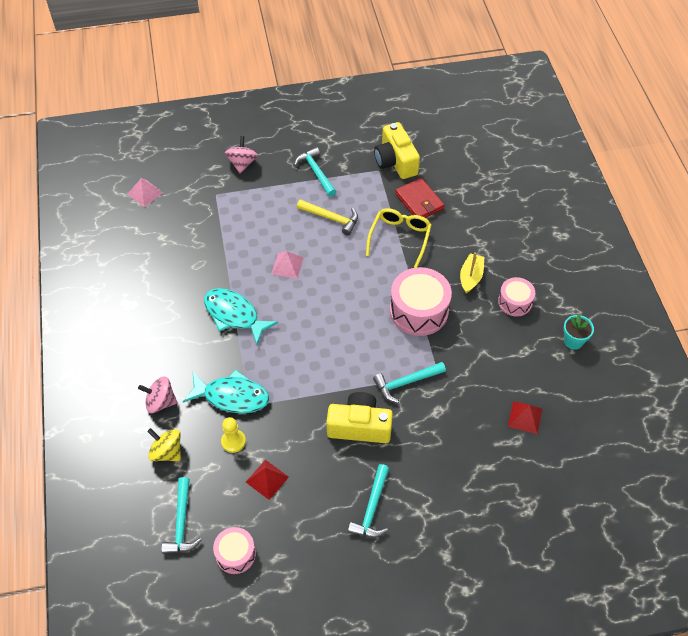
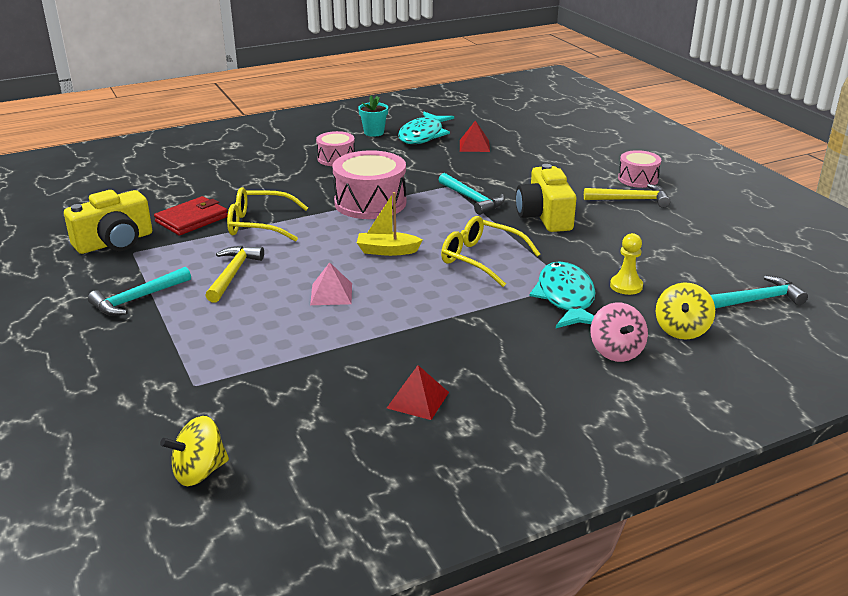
camera: 105 degrees left, 25 degrees down
(145, 193) = (199, 472): pink pyramid -> yellow spinning top
(234, 315) = (437, 320): turquoise fish -> turquoise fish (423, 135)
(235, 554) = (754, 261): pink drum -> pink drum (638, 179)
(242, 163) = (115, 371): pink spinning top -> none
(267, 479) = (653, 257): red pyramid -> red pyramid (417, 400)
(305, 360) = (480, 259): none -> yellow glasses
(372, 508) = (630, 200): turquoise hammer -> yellow hammer
(471, 277) = (309, 181): yellow boat -> yellow boat (387, 251)

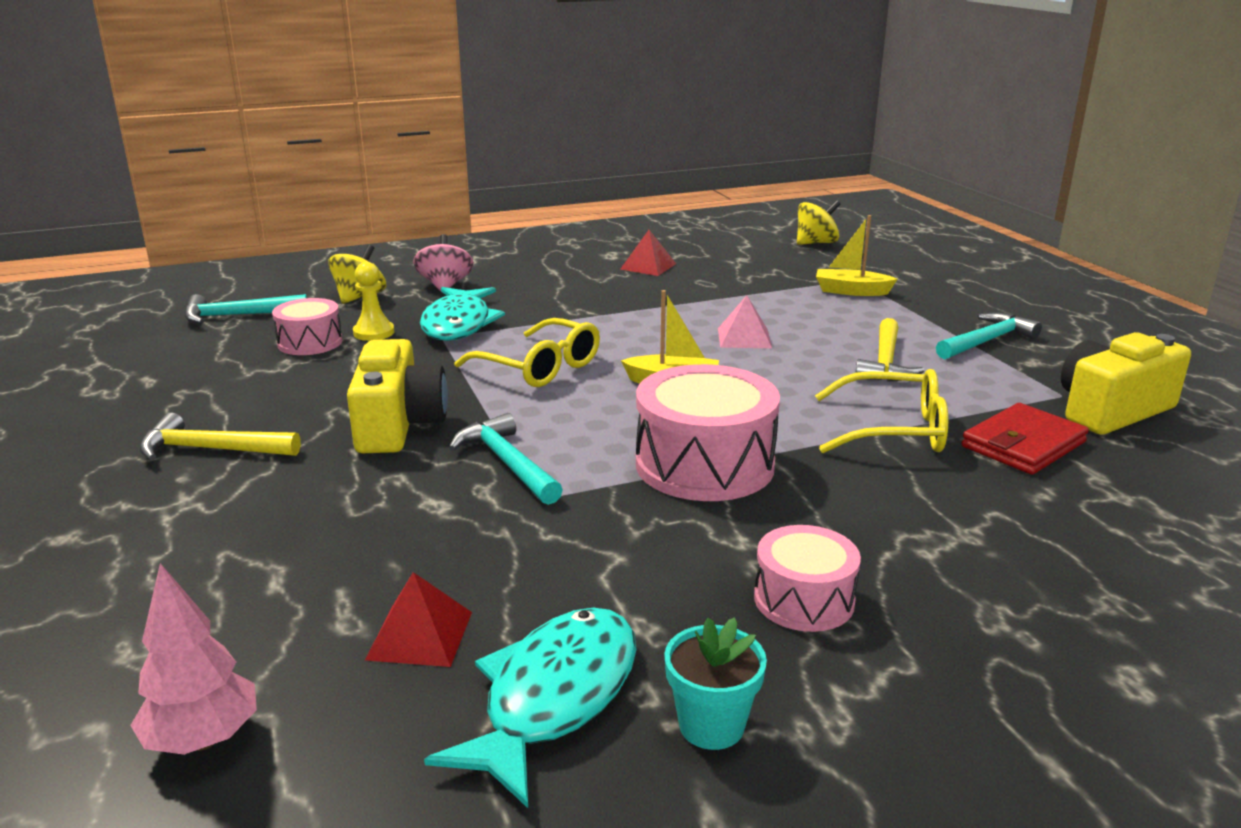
camera: 175 degrees left, 5 degrees down
(210, 362) = (851, 291): none -> yellow boat
(522, 125) = (203, 740): none -> pink tree
(638, 179) = (133, 497): pink drum -> pink drum (310, 342)

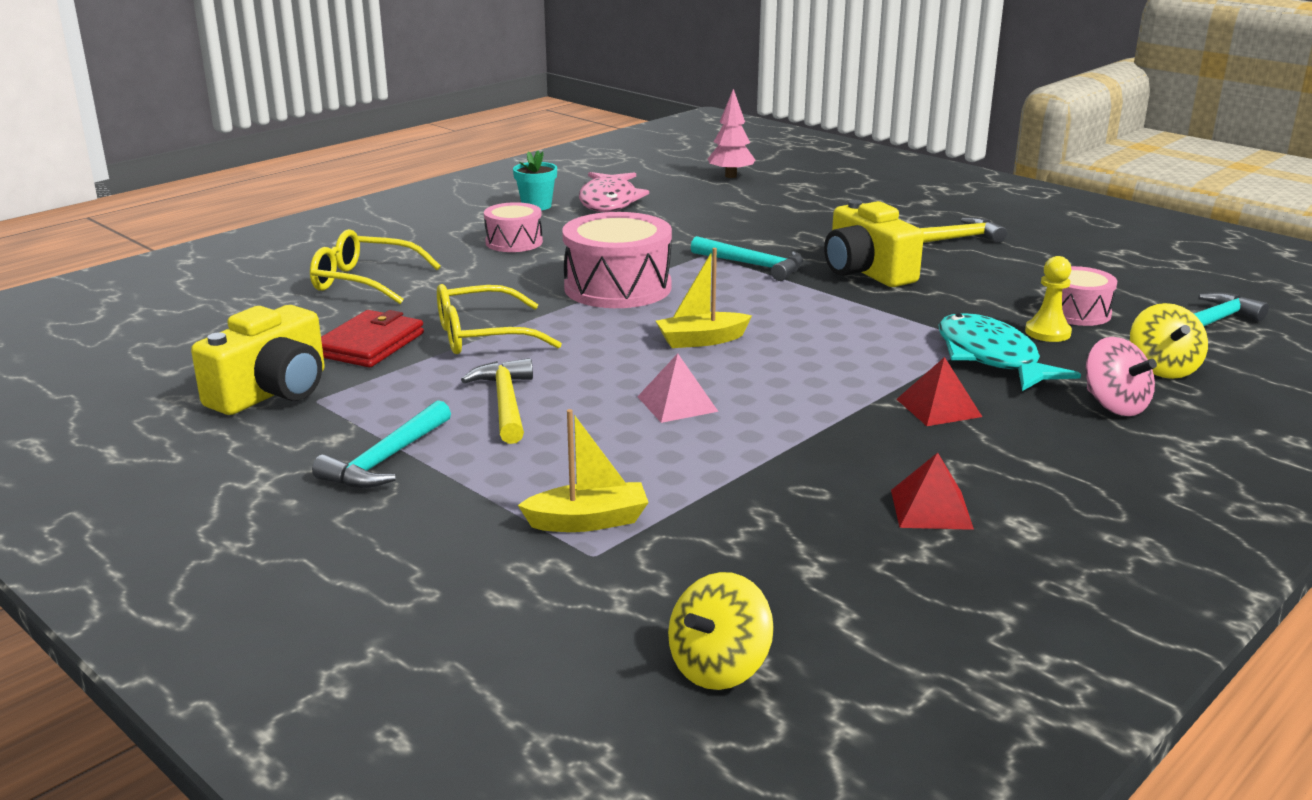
camera: 155 degrees right, 0 degrees up
(419, 635) = (691, 205): red pyramid -> red pyramid (938, 407)
(540, 367) = (835, 330): yellow glasses -> yellow glasses (363, 281)
(553, 698) = (609, 201): turquoise fish -> pink fish

